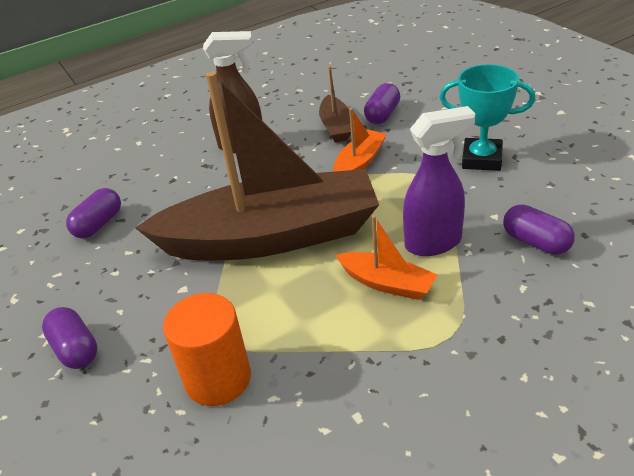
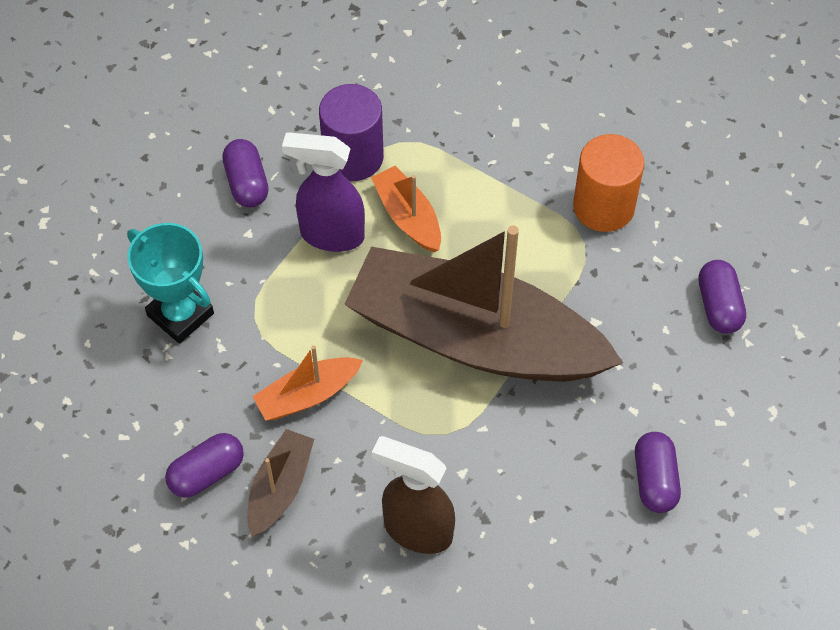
camera: 155 degrees left, 20 degrees up
(99, 224) = (654, 480): purple capsule -> purple capsule turned 60 degrees counterclockwise
(477, 303) = (353, 157): none -> purple cylinder

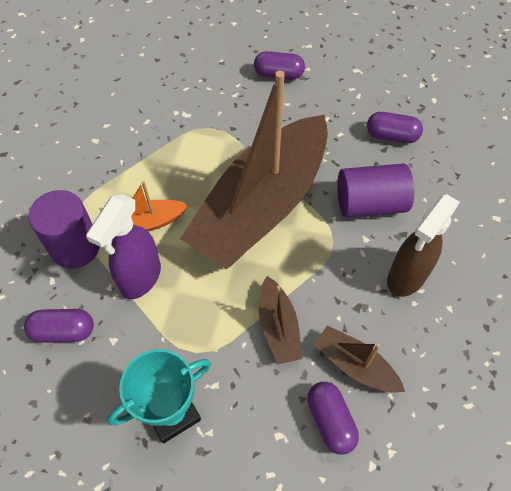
camera: 75 degrees left, 0 degrees up
(307, 395) = (278, 327): orange boat -> brown boat
(521, 469) = (370, 204): none -> purple cylinder
(603, 206) = (185, 110): orange cylinder -> none

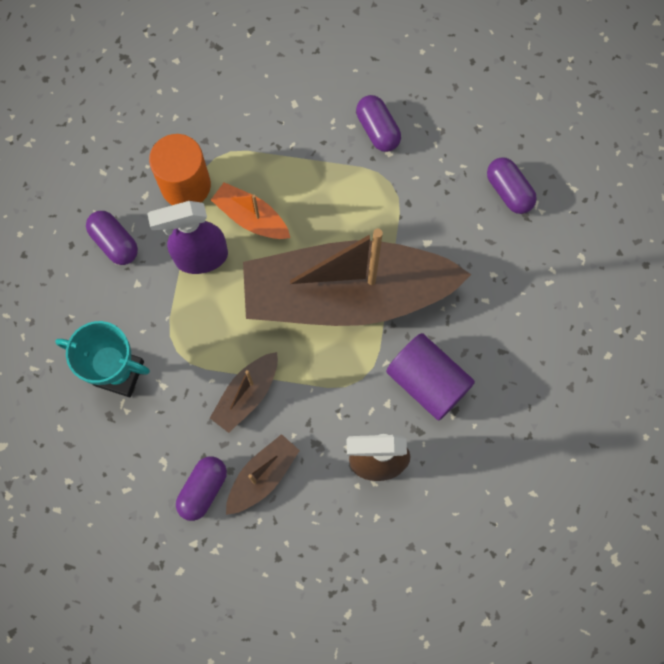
camera: 50 degrees right, 15 degrees up
(75, 247) = (185, 185): purple cylinder -> orange cylinder
(355, 365) = (262, 476): brown boat -> brown boat turned 45 degrees clockwise
(391, 136) = (524, 347): purple capsule -> purple capsule (377, 130)

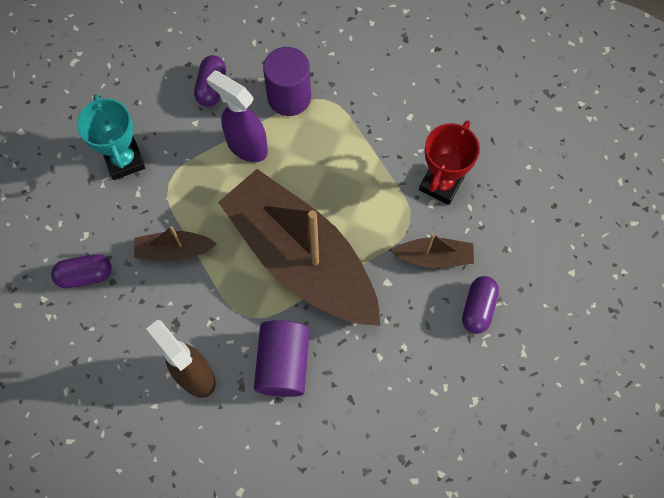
camera: 50 degrees right, 5 degrees down
(185, 185) = (289, 97): orange cylinder -> purple cylinder
(251, 217) = (302, 154): orange boat -> none
(262, 476) = (124, 306): brown boat -> brown boat (434, 257)
(377, 130) = (441, 184): purple capsule -> red trophy

